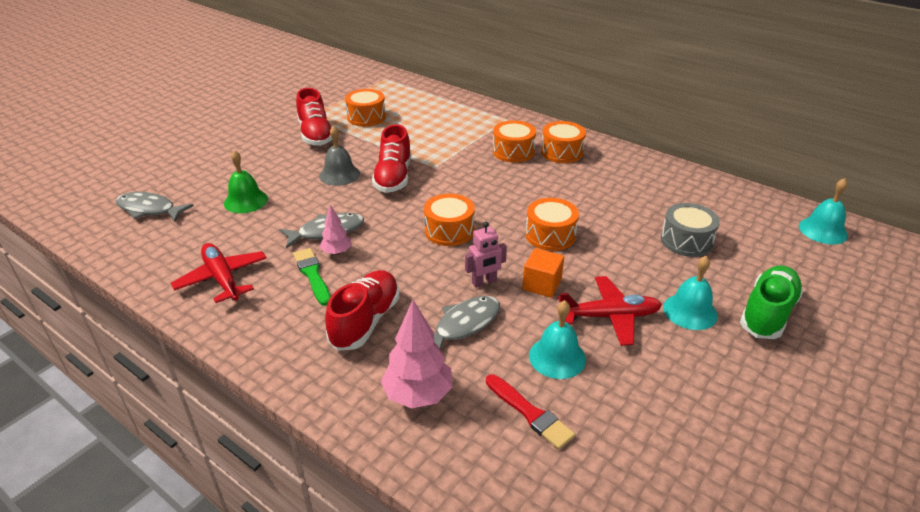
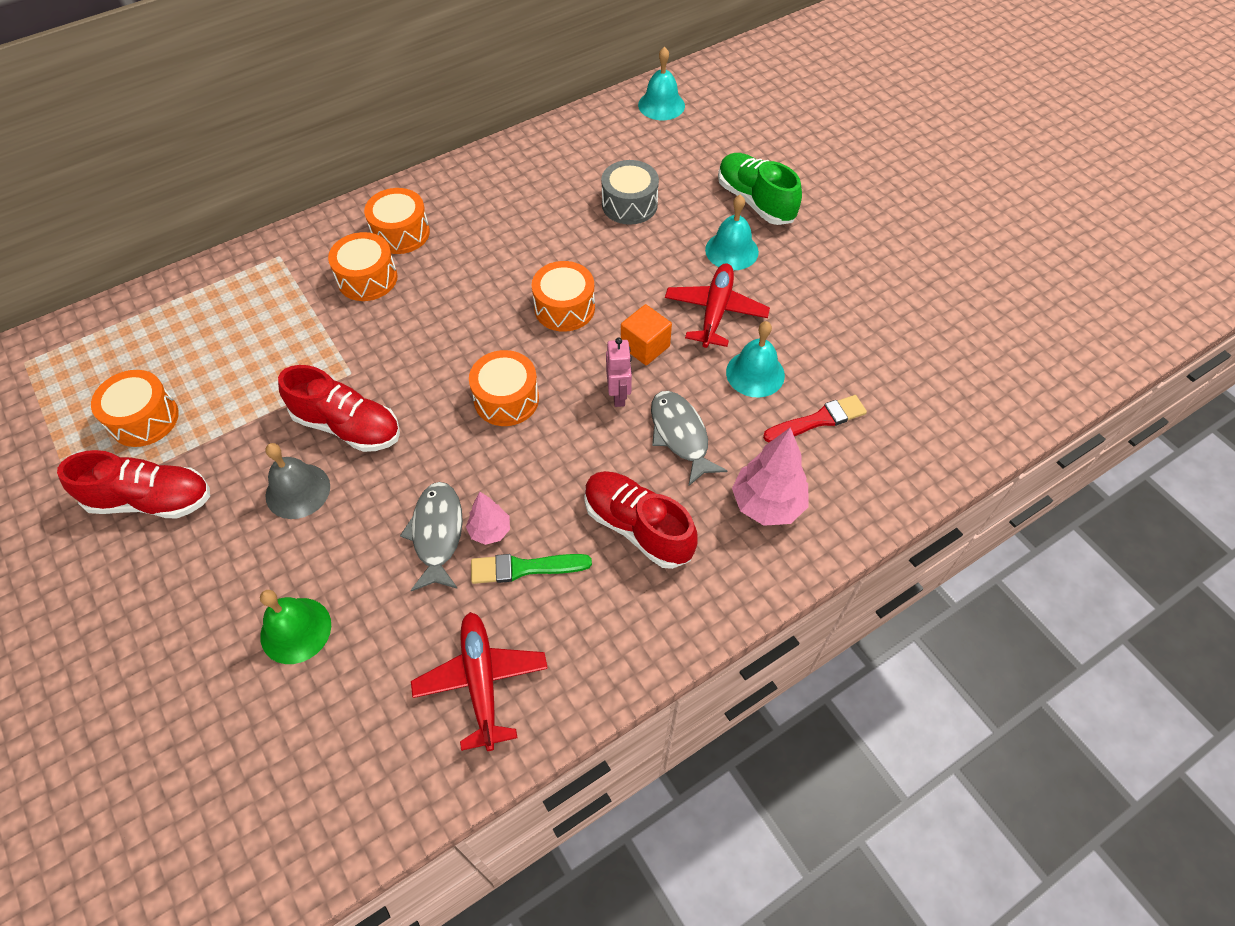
camera: 70 degrees left, 20 degrees up
(149, 209) = (234, 784): grey fish -> none
(222, 278) = (481, 681): red plane -> red plane turned 90 degrees clockwise

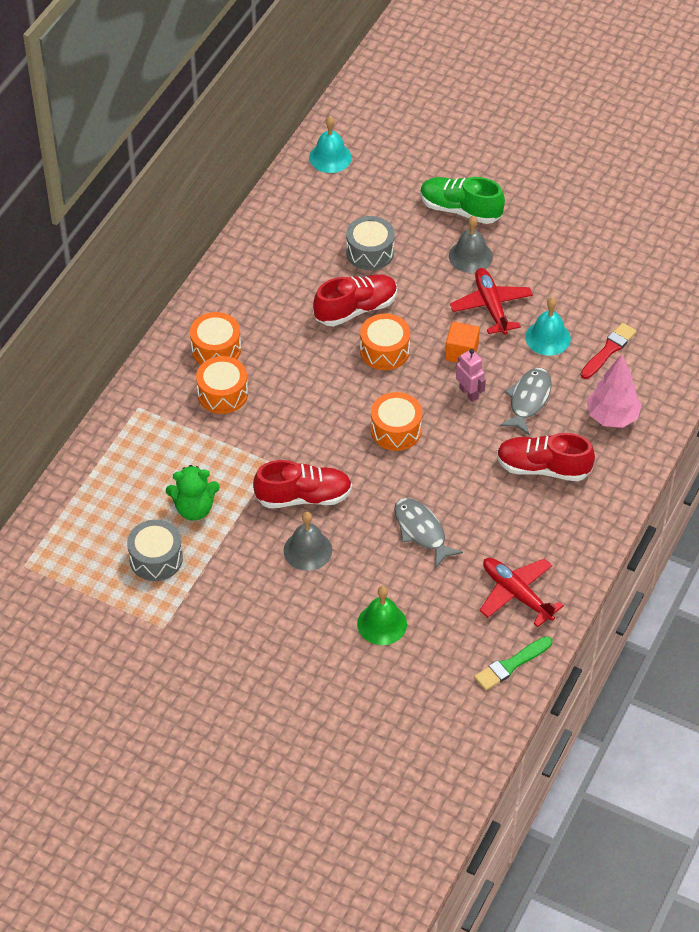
camera: 30 degrees left, 5 degrees down
(144, 419) = (156, 559): orange drum -> grey drum
(151, 500) = (214, 602): red shoe -> red shoe (356, 309)
(231, 383) = (194, 508): none -> green teddy bear
(490, 531) = (453, 514): pink tree -> none
(525, 568) = (492, 523): green brush -> green brush (511, 665)
(680, 435) = (528, 400): grey fish -> grey fish turned 75 degrees clockwise
(731, 250) = (470, 256): turquoise bell -> grey bell

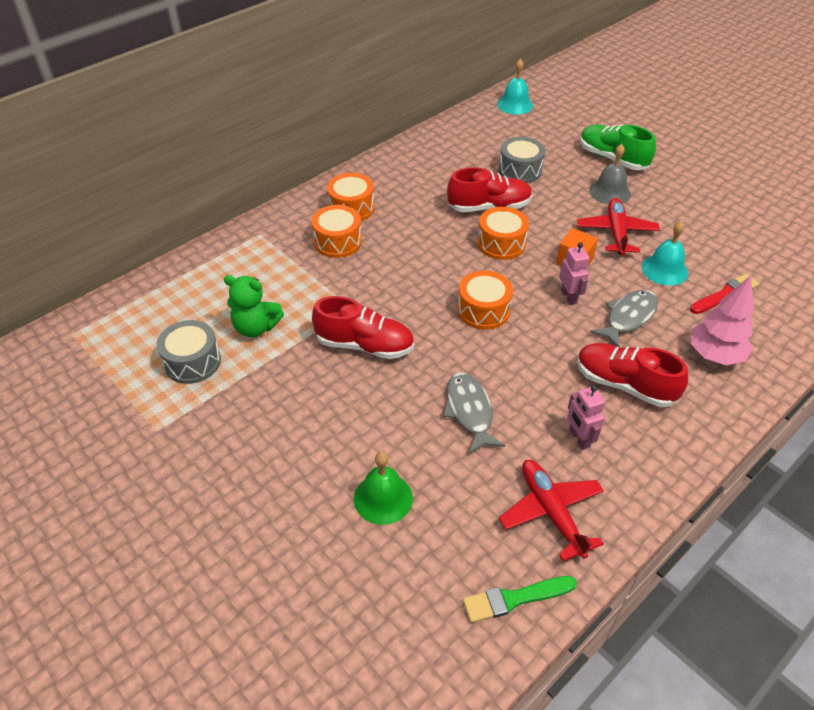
camera: 20 degrees right, 5 degrees down
(307, 550) = (343, 396): grey bell -> none
(519, 528) = (579, 438): none -> pink robot

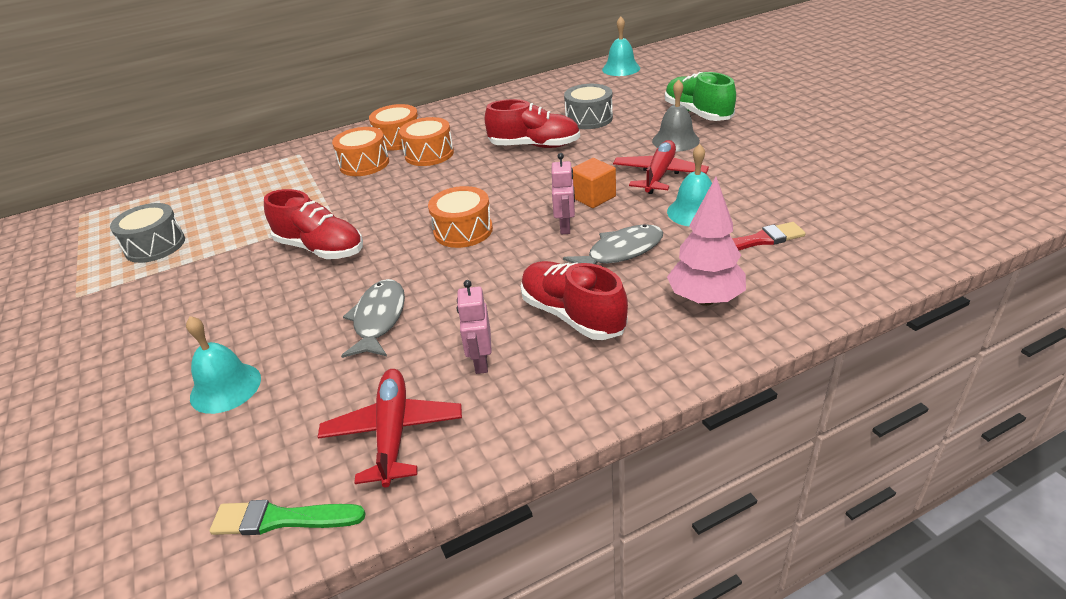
camera: 20 degrees right, 10 degrees down
(256, 327) = (233, 224): green teddy bear -> none
(383, 498) = (225, 387): green bell -> turquoise bell
(501, 243) = (525, 176): orange drum -> orange drum (429, 154)

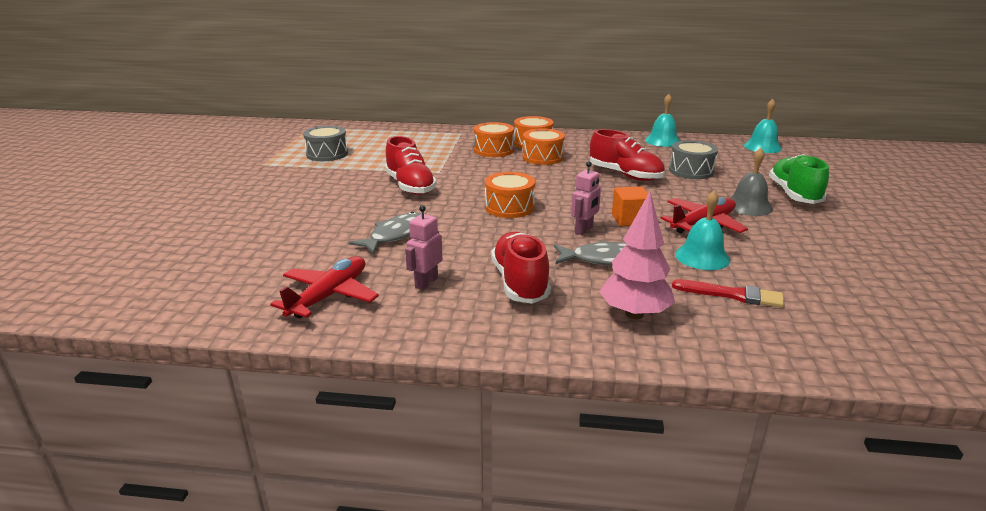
camera: 30 degrees right, 10 degrees down
(225, 387) = (276, 234): turquoise bell -> turquoise bell (662, 141)
(282, 519) = (223, 309): green brush -> none

